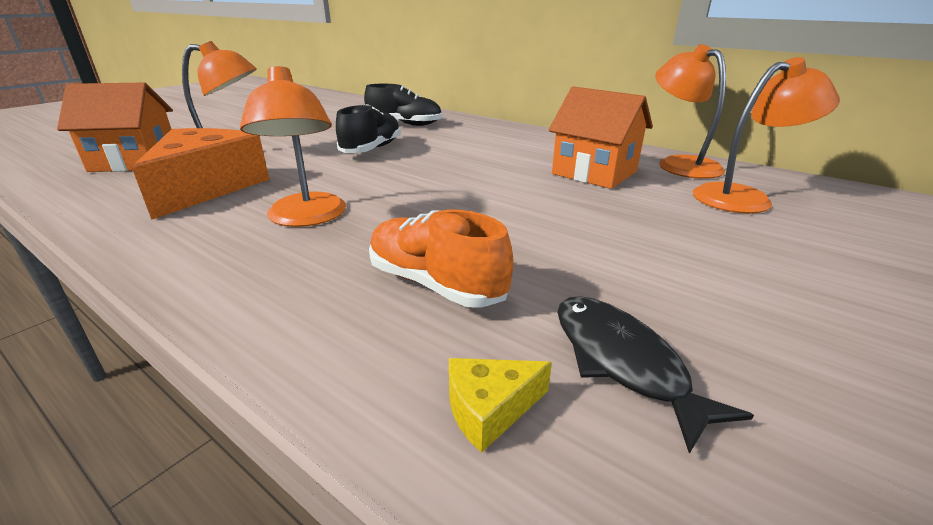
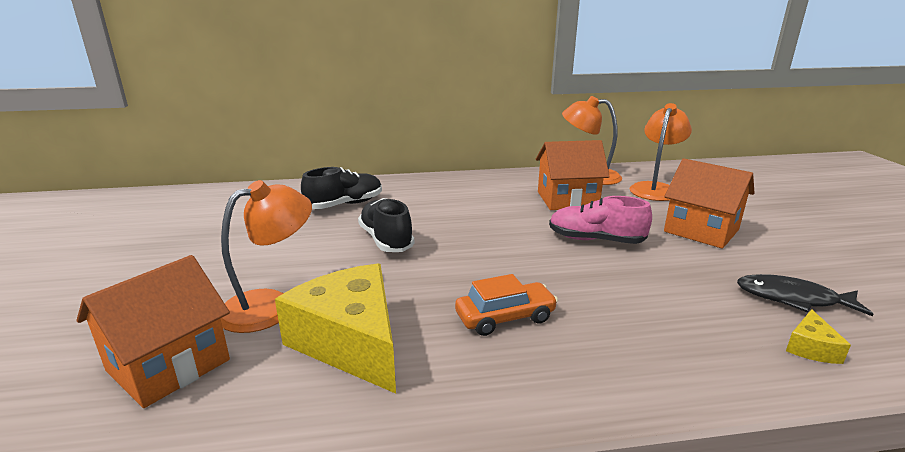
camera: 45 degrees left, 5 degrees down
(207, 187) = (351, 342): orange cheese -> yellow cheese
(307, 218) = (505, 317): orange lamp -> orange car
(435, 284) = (670, 311): orange shoe -> none
(530, 207) = (595, 240): none -> pink shoe
(691, 250) = (701, 231): none -> orange house

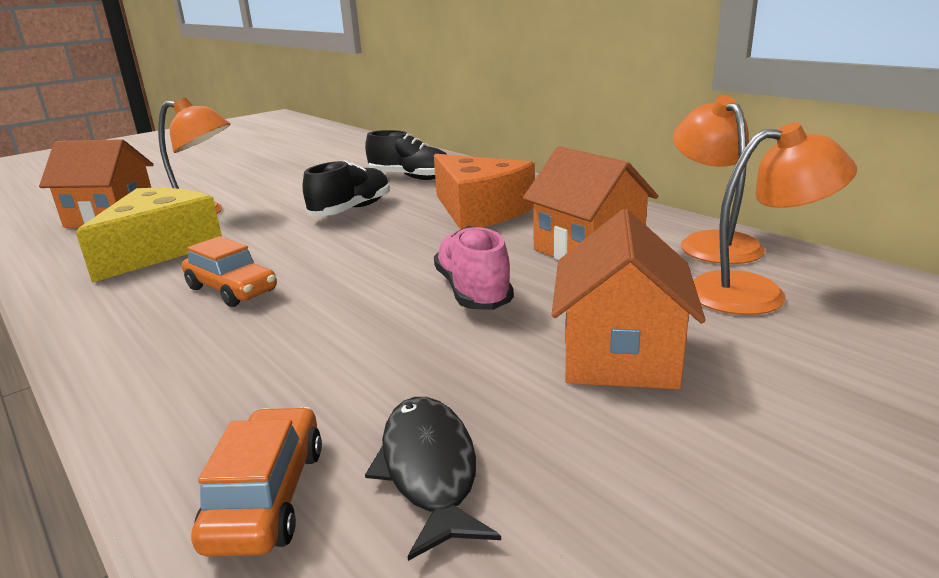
camera: 60 degrees right, 0 degrees up
(461, 205) = (479, 211): none -> orange cheese
(811, 348) = (267, 496): yellow cheese -> orange car

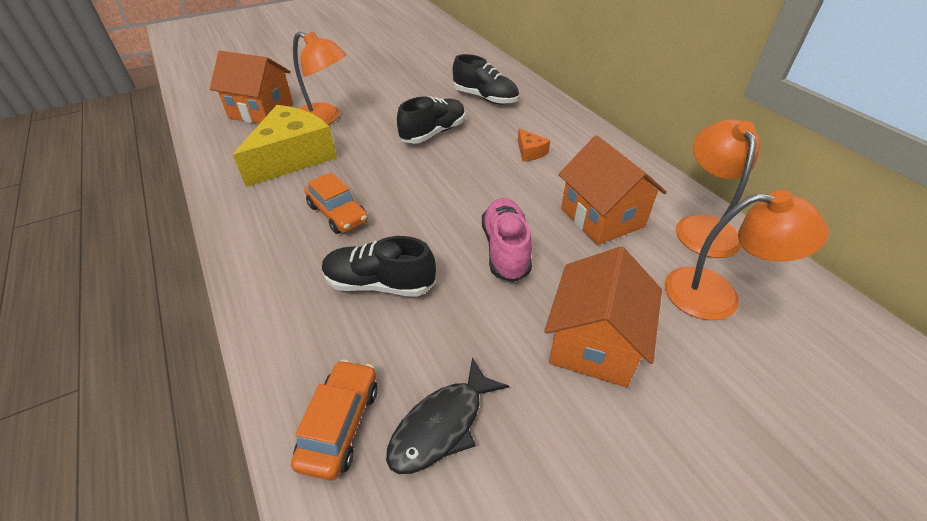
camera: 10 degrees right, 20 degrees up
(304, 344) = (380, 284): none -> black shoe
(429, 470) = (442, 425): black fish -> black fish turned 135 degrees counterclockwise
(479, 211) = (530, 152): orange cheese -> orange cheese, size x0.42

